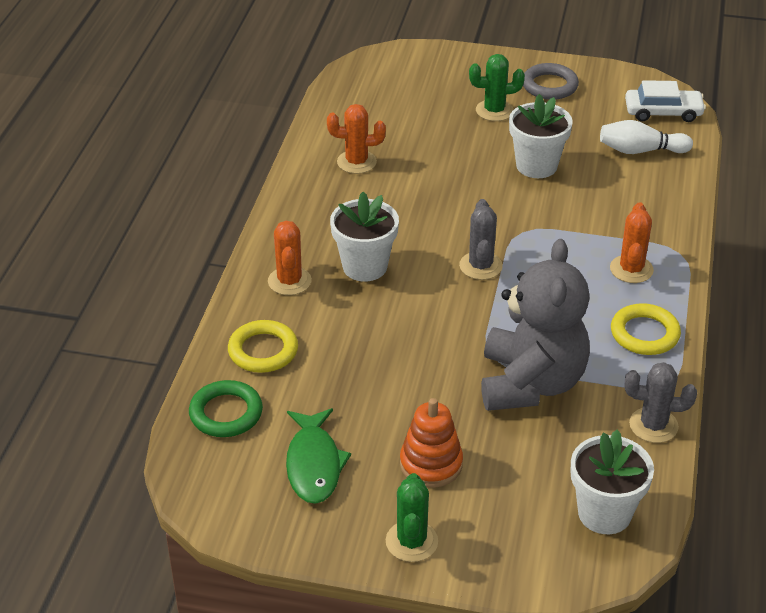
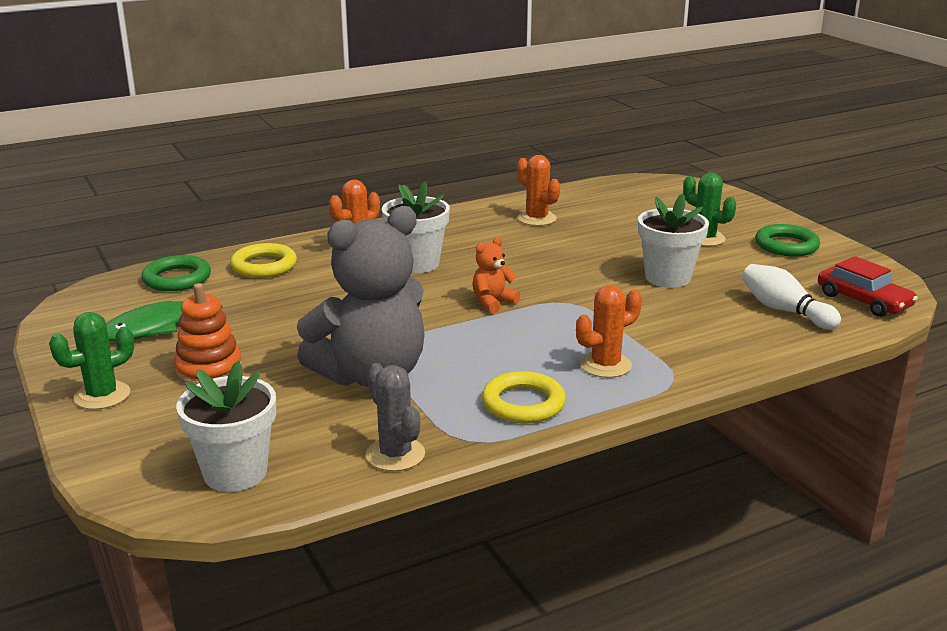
camera: 50 degrees right, 15 degrees down
(480, 266) = (493, 302): grey cactus -> orange teddy bear
(549, 86) = (786, 245): grey ring -> green ring
(663, 112) = (863, 301): white car -> red car

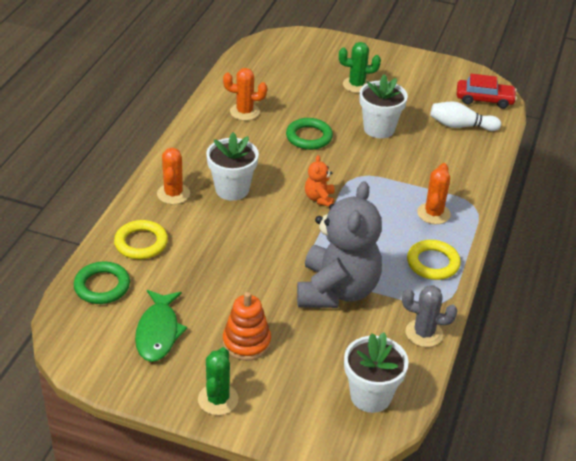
camera: 45 degrees left, 15 degrees up
(786, 245) = (402, 71): green ring -> green ring (309, 137)

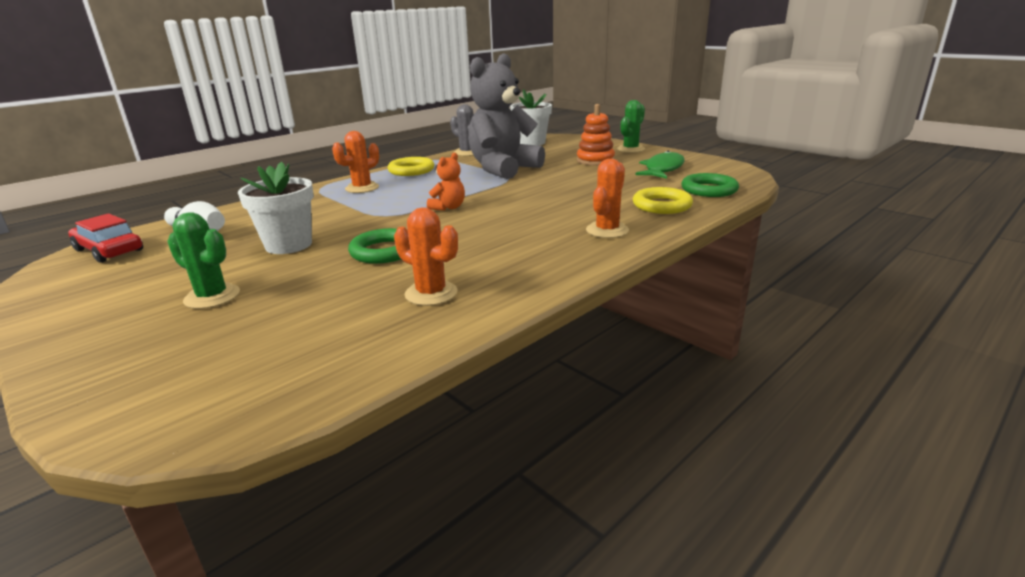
camera: 150 degrees left, 15 degrees down
(232, 189) = (533, 224): white flower pot -> none

